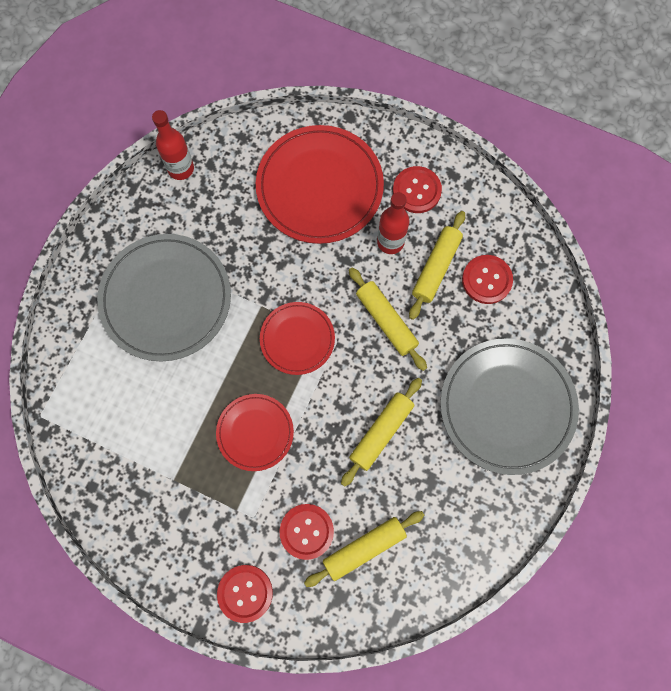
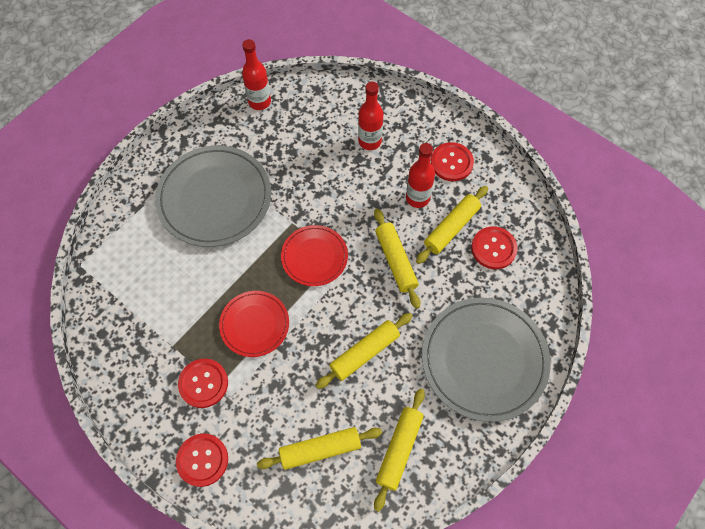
camera: 15 degrees right, 10 degrees down
(306, 531) = (273, 421): red button -> red button (203, 383)
(319, 187) = (369, 141): red plate -> red bottle
(444, 526) = (399, 449): none -> yellow rolling pin

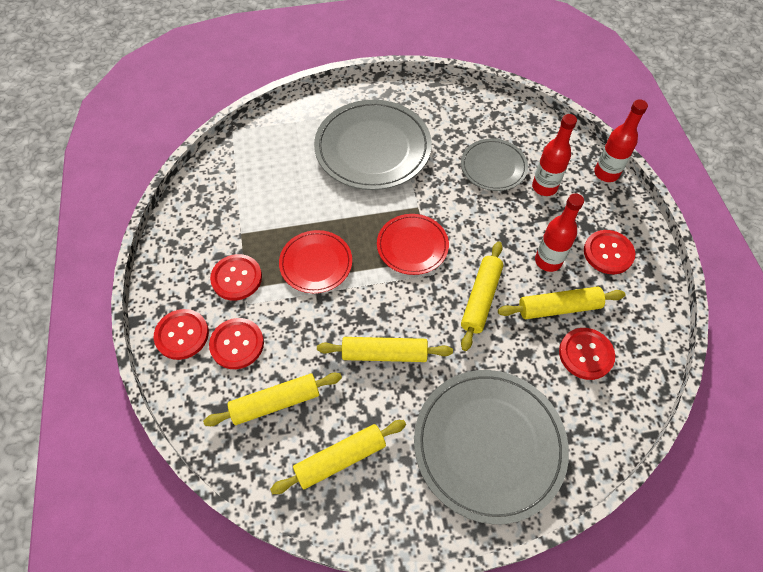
camera: 40 degrees right, 5 degrees down
(252, 432) = (237, 344): none -> red button
(259, 102) = (475, 100): red bottle -> red bottle (606, 173)
(320, 150) = (493, 167): none -> grey plate
(320, 450) = (275, 403): yellow rolling pin -> yellow rolling pin turned 45 degrees counterclockwise

